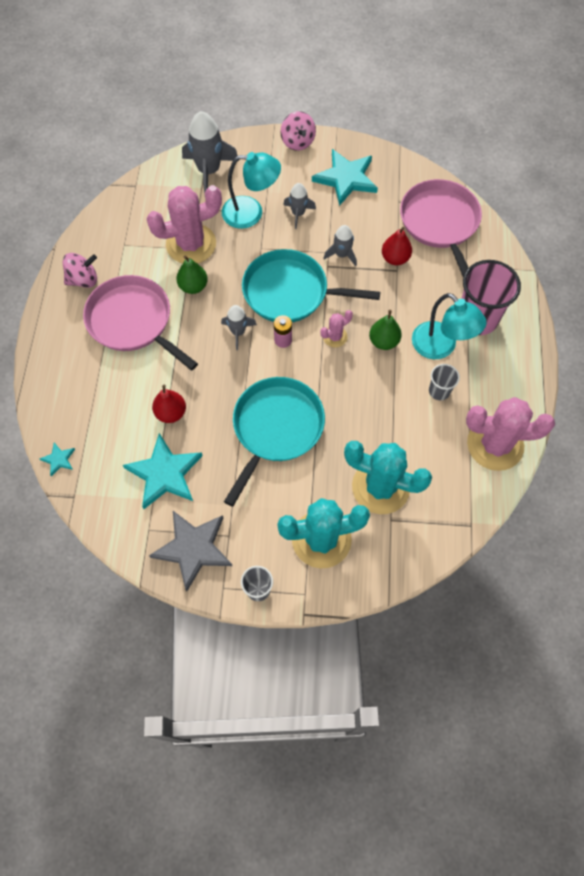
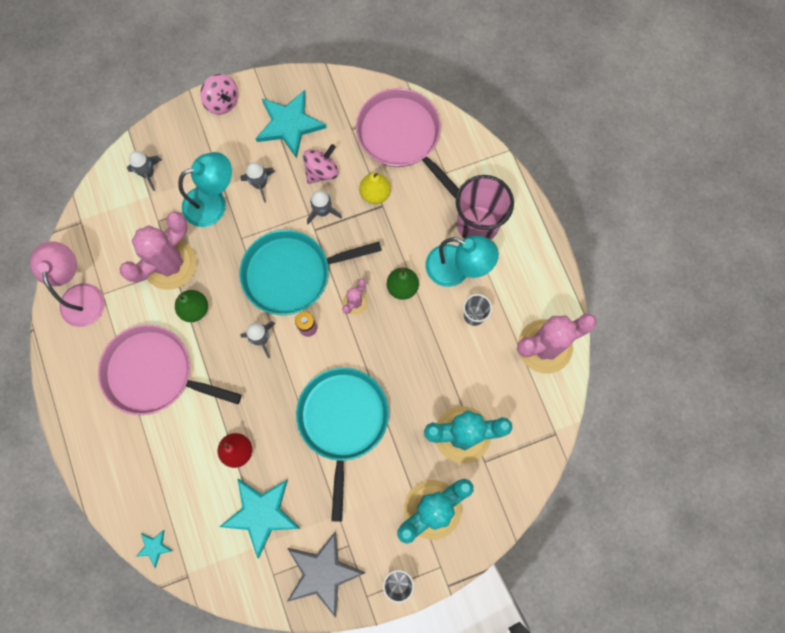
camera: 25 degrees left, 10 degrees up
(83, 280) = (81, 350): pink spinning top -> pink spinning top (322, 171)
(106, 239) = (81, 295): none -> pink lamp
(209, 171) = (148, 173): grey rocket -> grey rocket, size x0.56
(395, 258) = (375, 194): red pear -> yellow pear

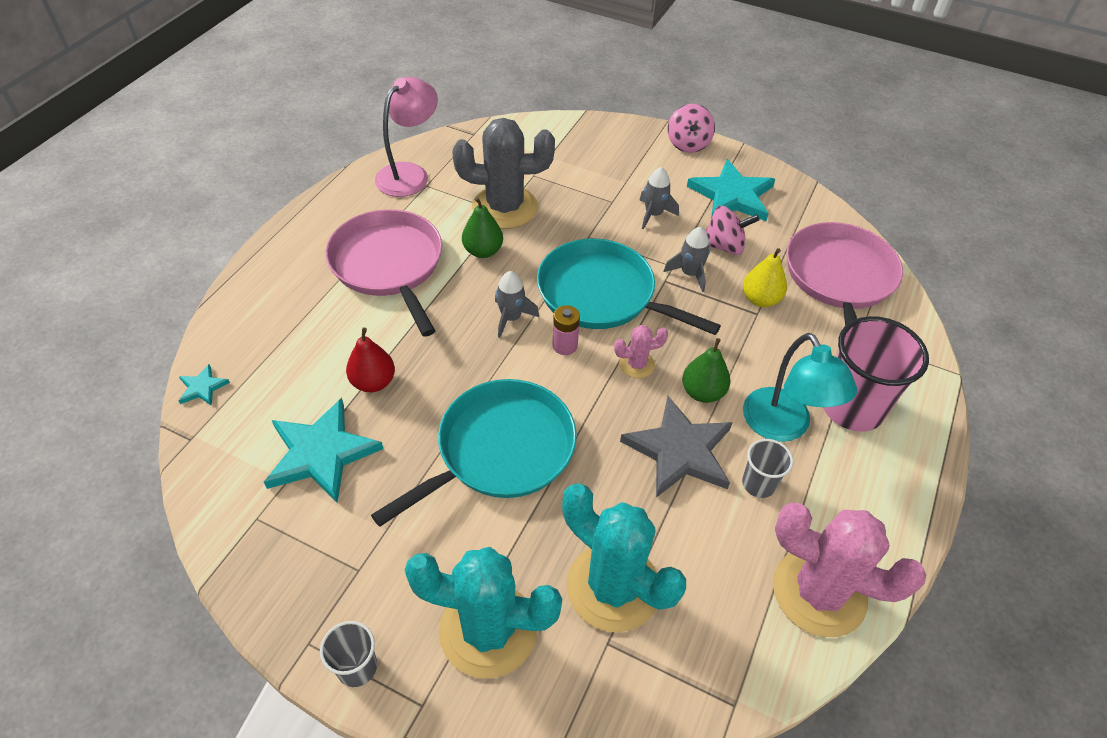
camera: 45 degrees right, 25 degrees down
(148, 173) = (566, 143): grey rocket -> none
(170, 264) = (505, 207): pink cactus -> grey cactus
(213, 203) = (595, 197): turquoise lamp -> none
(322, 573) = (300, 568): grey star -> grey star (680, 451)

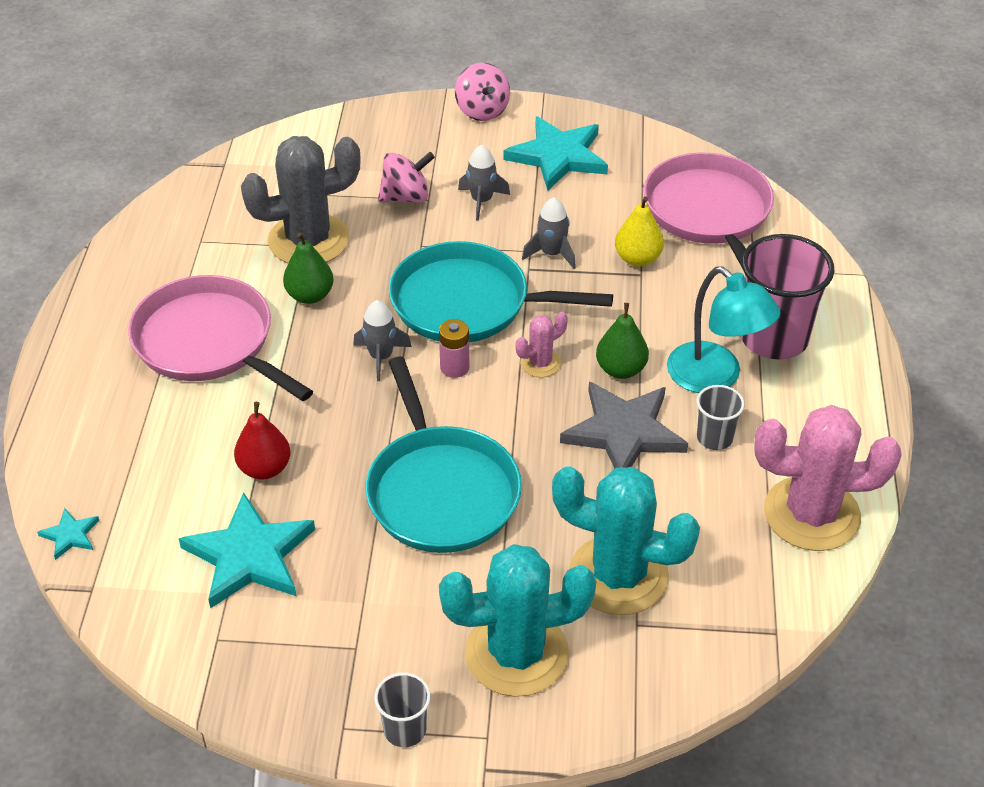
camera: 20 degrees left, 5 degrees down
(409, 174) = (172, 233): pink lamp -> none
(500, 450) = (440, 491): turquoise pan -> turquoise pan turned 135 degrees clockwise
(724, 246) = (574, 214): pink spinning top -> pink spinning top (406, 197)

